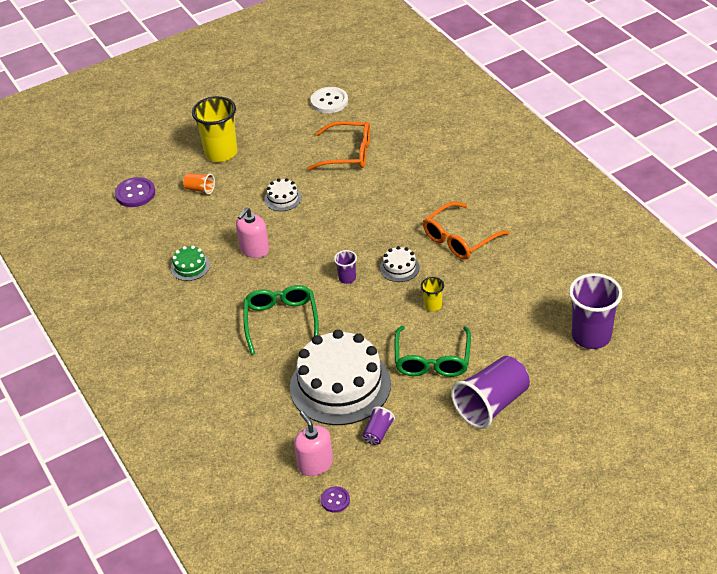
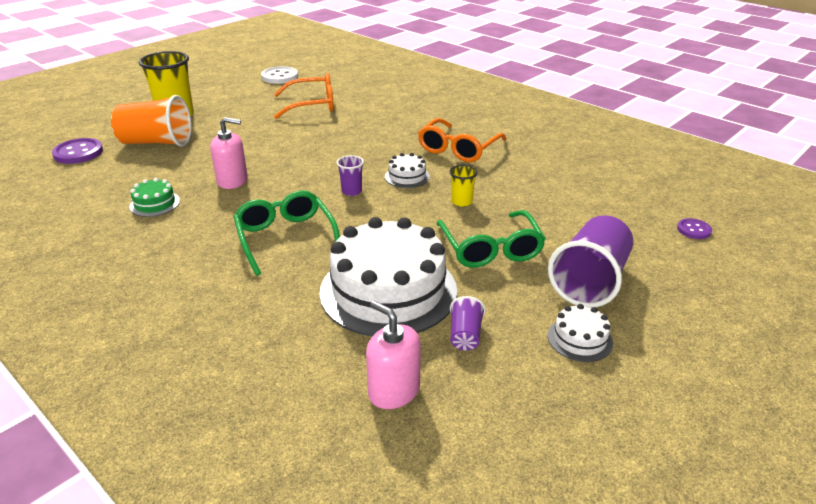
camera: 20 degrees left, 10 degrees down
(200, 189) = (156, 142): orange cup -> orange cup, size x2.12
(254, 249) = (232, 181): pink soap dispenser -> pink soap dispenser turned 105 degrees counterclockwise
(283, 198) = (254, 140): white cake -> white cake (580, 339)
(335, 500) = (446, 437): purple button -> purple button (694, 230)
(591, 336) = (650, 205): purple cup -> none

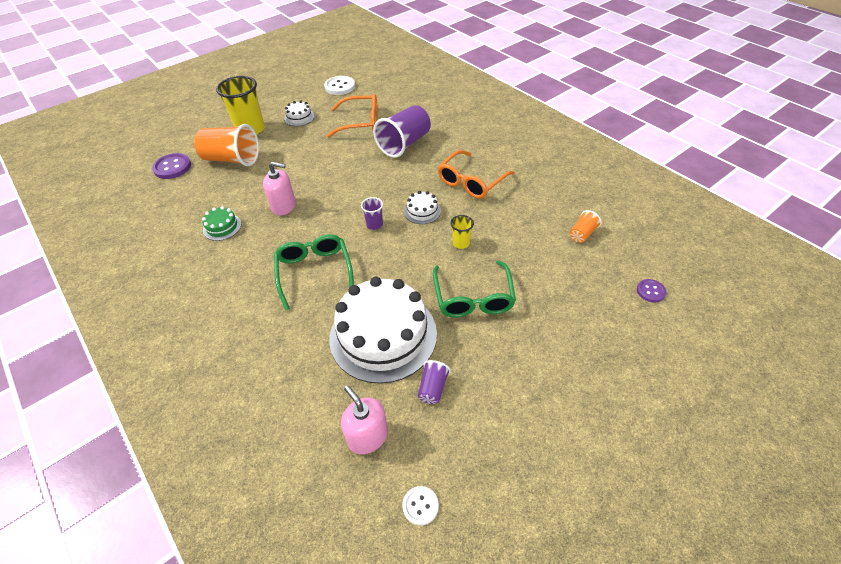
camera: 10 degrees right, 15 degrees up
(482, 455) = (420, 506): none -> white button
(580, 339) = (522, 401): white cake -> white cake (299, 117)
(590, 281) = (546, 341): purple cup -> purple cup (404, 144)
(600, 186) = (582, 234): none -> orange cup

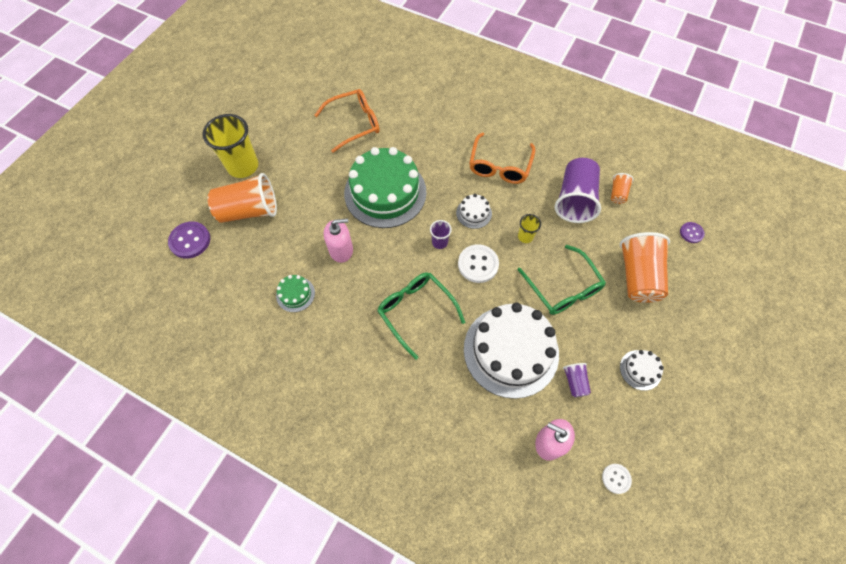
camera: 25 degrees left, 15 degrees up
(299, 117) = (286, 135): white cake -> white cake (640, 370)
(340, 87) = (303, 81): white button -> white button (478, 264)
(352, 175) = (385, 192): none -> green cake
(404, 144) = (414, 139): purple cup -> purple cup (574, 200)
(563, 312) = (638, 276): none -> orange cup

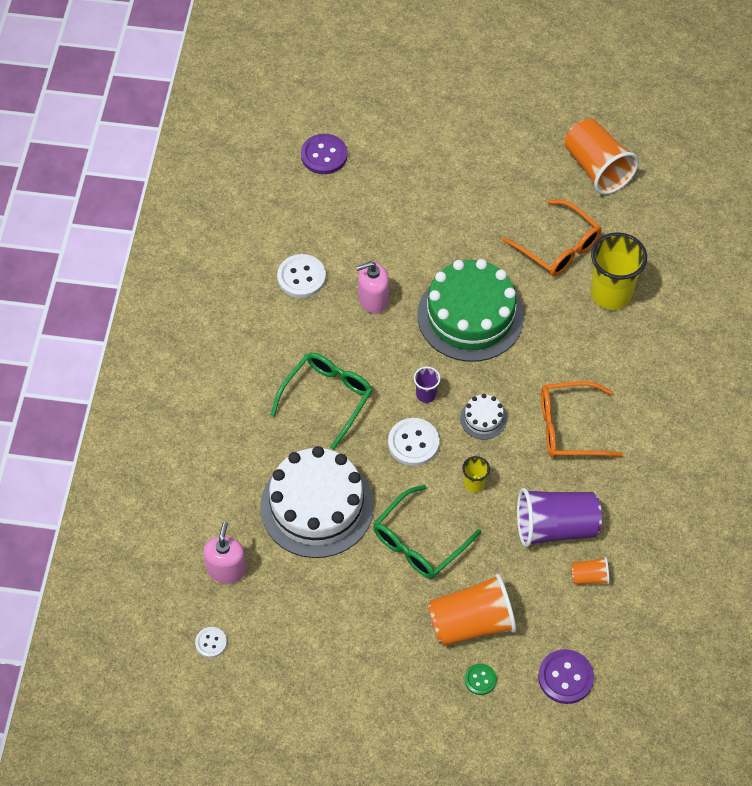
camera: 70 degrees right, 5 degrees down
(243, 166) = (441, 161): yellow cup -> yellow cup (611, 294)
(249, 210) = (385, 192): orange cup -> orange cup (597, 168)
(295, 294) = (301, 277): green cake -> white button
(341, 250) = (373, 299): pink soap dispenser -> pink soap dispenser turned 105 degrees clockwise
(575, 382) = (304, 580): purple cup -> none
(640, 370) = (345, 646): white cake -> none
(684, 285) = (480, 679): none -> green button
(691, 233) = (565, 677): purple button -> purple button, size x1.73

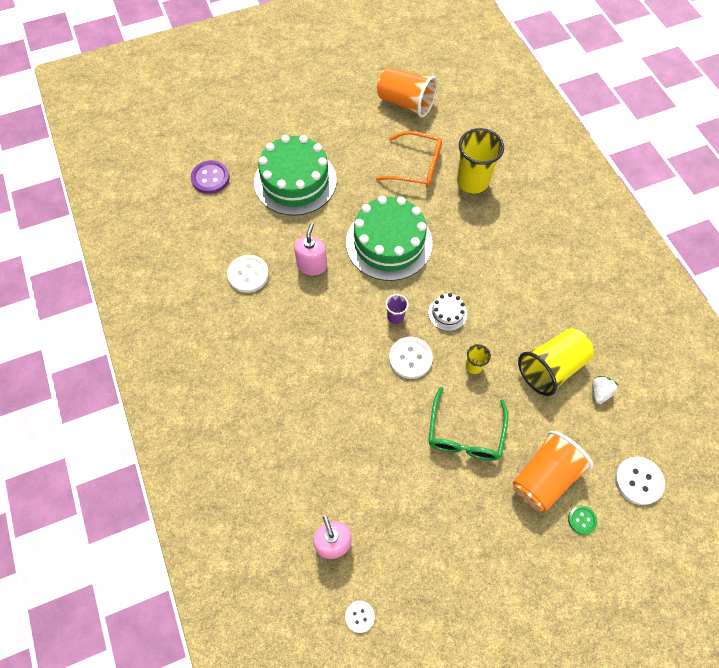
camera: 30 degrees left, 5 degrees up
(317, 506) = (371, 448): white cake -> none
(327, 399) = (325, 358): green glasses -> none
(373, 299) = (312, 265): pink soap dispenser -> pink soap dispenser turned 150 degrees clockwise
(412, 201) = (295, 181): none -> green cake
(555, 527) = (551, 368): purple cup -> yellow cup
(565, 677) = (638, 481): purple button -> white button
(570, 427) = (510, 288): orange glasses -> none
(589, 577) = (599, 392): orange cup -> white strawberry

